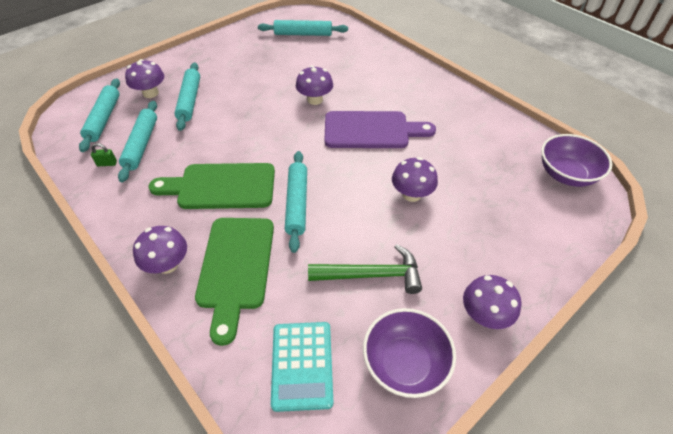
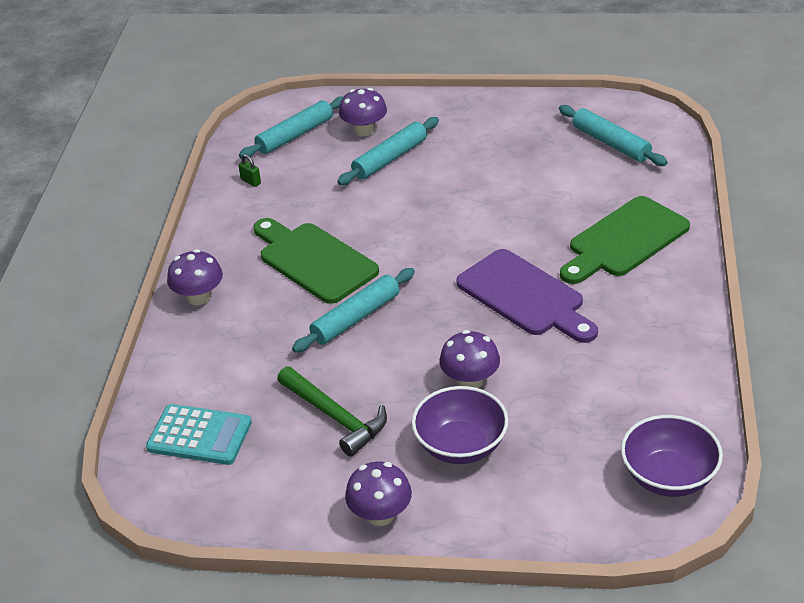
camera: 50 degrees right, 10 degrees down
(142, 145) = (297, 180): turquoise rolling pin -> none
(236, 267) = (242, 335): green cutting board -> green cutting board (624, 240)
(302, 365) = (199, 435): turquoise calculator -> turquoise calculator turned 120 degrees counterclockwise
(315, 100) = (513, 229): purple mushroom -> none
(405, 363) = (269, 493): purple bowl -> purple bowl (461, 446)

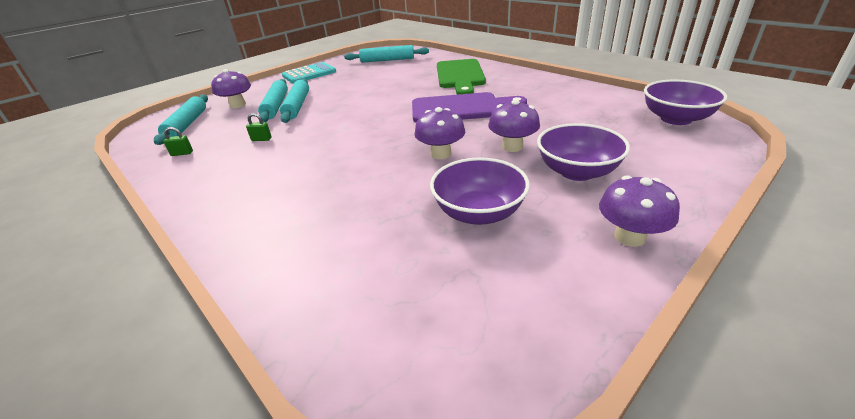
camera: 50 degrees left, 5 degrees down
(199, 297) = (233, 225): purple mushroom -> purple mushroom (441, 154)
(199, 435) = (399, 307): turquoise calculator -> turquoise calculator (309, 74)
(314, 261) = (302, 159): green cutting board -> none
(319, 207) = (261, 139): none -> green padlock
(335, 417) = (478, 213): green hammer -> purple bowl
(355, 318) = (385, 164): turquoise rolling pin -> turquoise rolling pin (297, 106)

